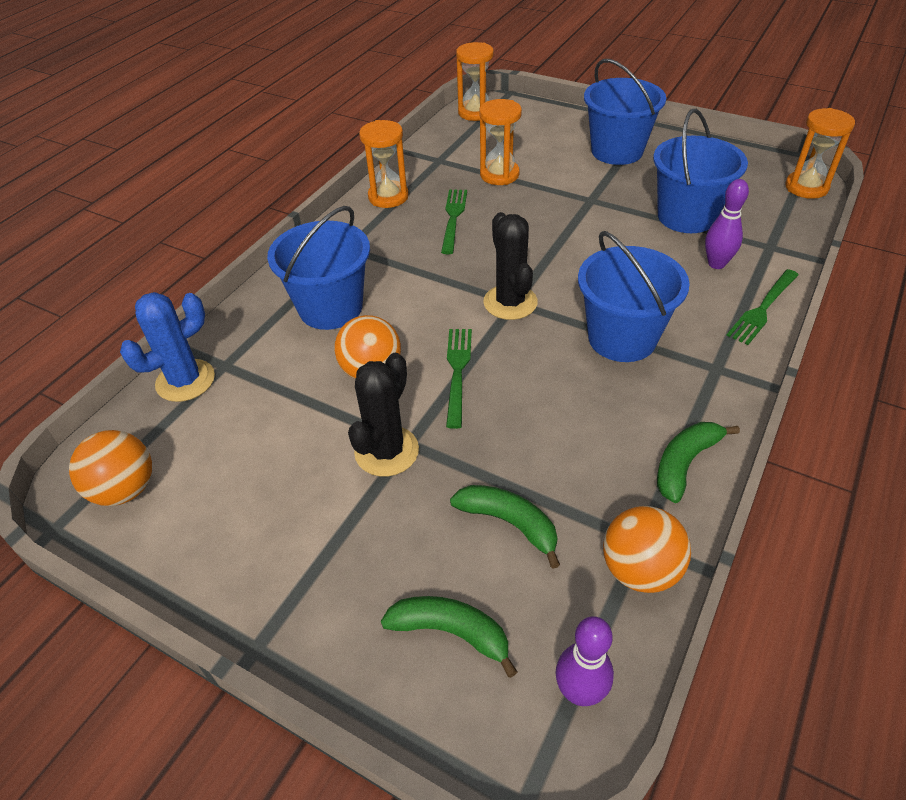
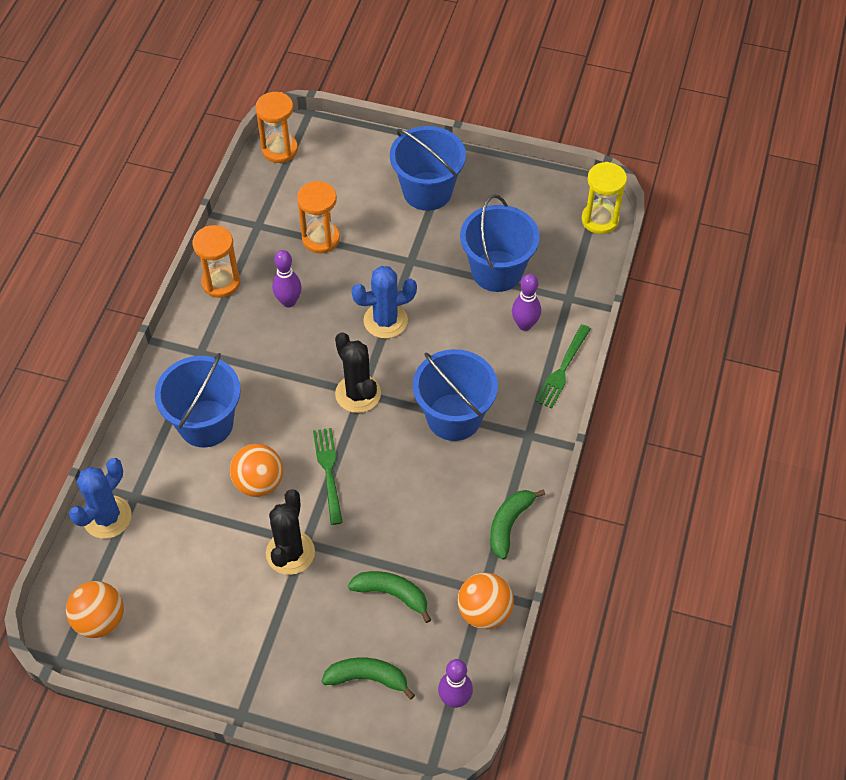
camera: 15 degrees left, 10 degrees up
(453, 218) = (288, 301): green fork -> purple bowling pin
(554, 243) = (385, 320): none -> blue cactus
(806, 187) = (600, 220): orange hourglass -> yellow hourglass

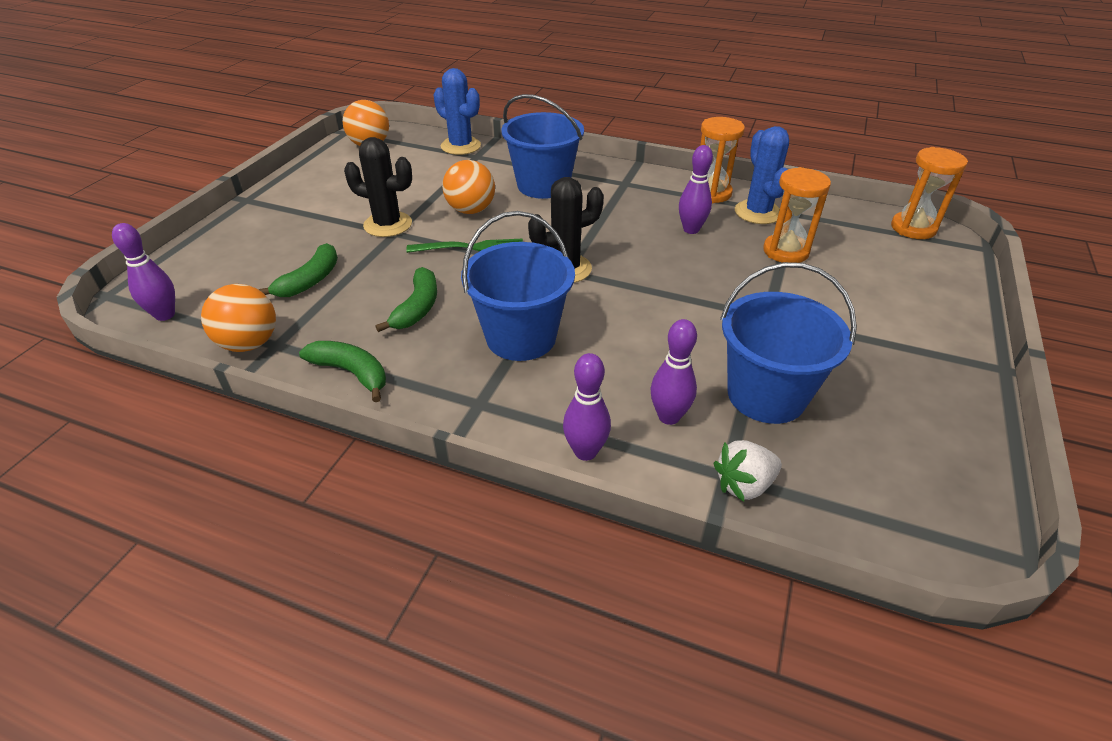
camera: 95 degrees right, 15 degrees down
(367, 678) = (230, 262): green banana -> green banana (417, 308)
(385, 320) = (669, 292): blue cactus -> blue cactus (758, 212)
(427, 191) = (896, 337): blue bucket -> none
(562, 369) = (585, 452): green fork -> purple bowling pin
(575, 290) = (744, 485): none -> white strawberry
(600, 220) = (916, 542): yellow hourglass -> none

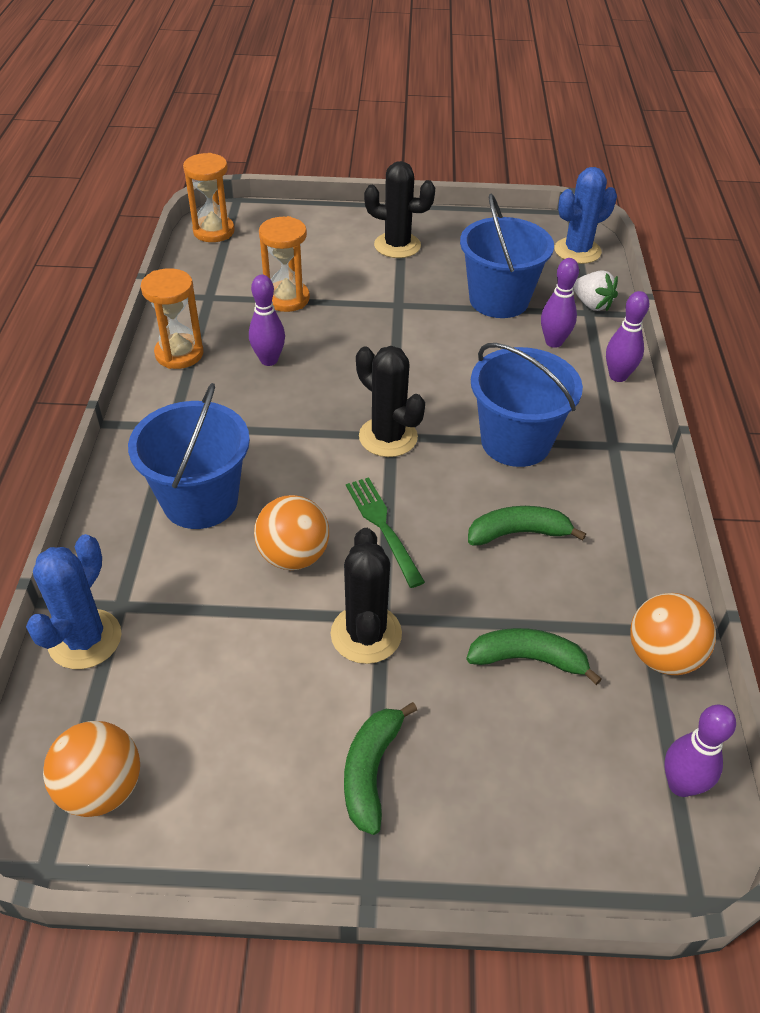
camera: 110 degrees left, 5 degrees up
(352, 373) = (640, 544): green banana -> green banana (371, 771)
(758, 212) = (214, 319): blue cactus -> blue cactus (577, 251)
(895, 341) = (397, 245): none -> black cactus

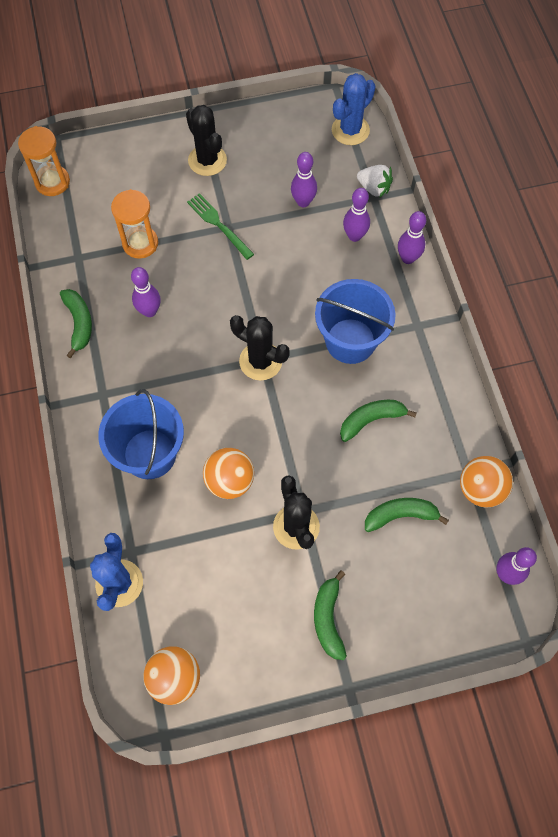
camera: 15 degrees left, 20 degrees up
(179, 354) = (79, 323): orange hourglass -> green banana
(382, 526) = (280, 440): green fork -> green fork (218, 224)
(397, 245) = (207, 160): black cactus -> black cactus turned 60 degrees clockwise
(499, 300) = (303, 202): blue bucket -> purple bowling pin

